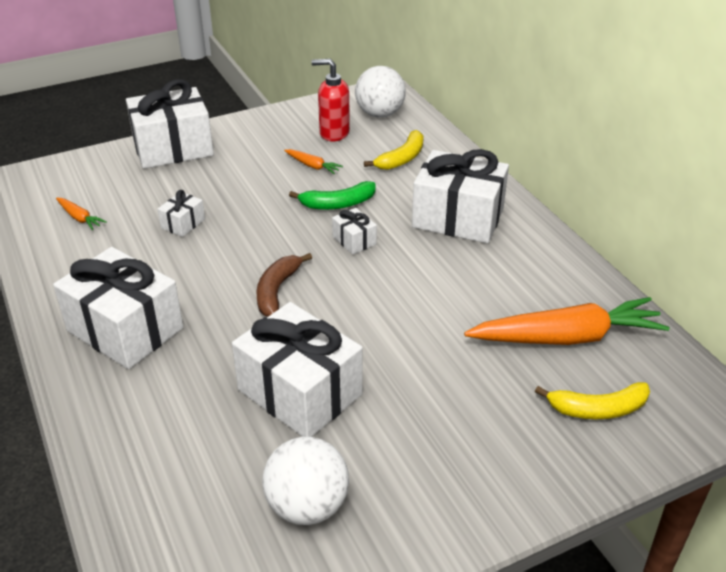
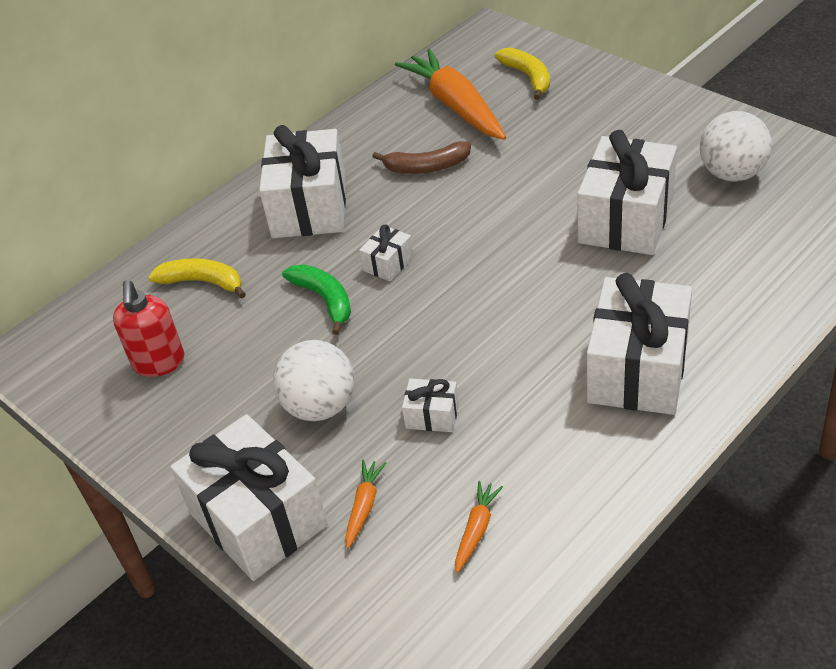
camera: 105 degrees left, 5 degrees up
(277, 291) = (504, 286): brown banana -> brown banana (427, 167)
(312, 166) = (250, 352): orange carrot -> orange carrot (364, 506)
(379, 114) = (92, 338): white ball -> white ball (320, 407)

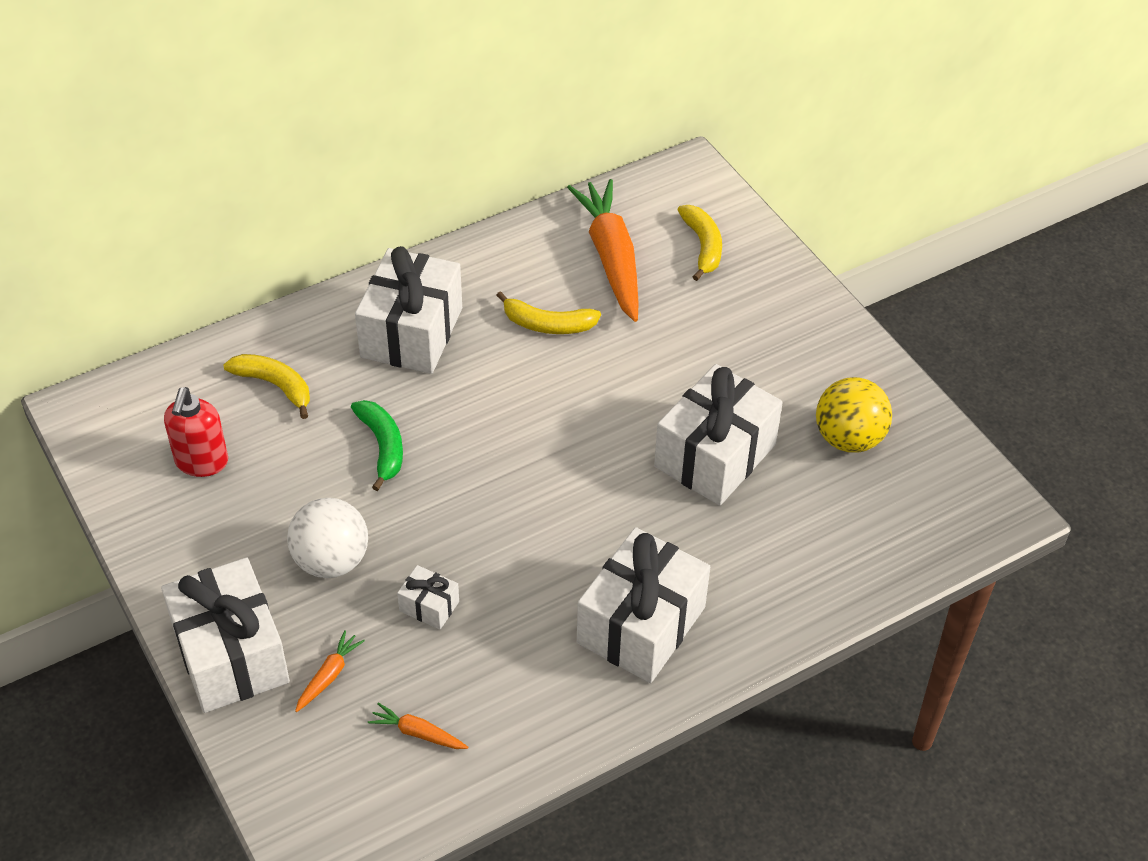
camera: 10 degrees right, 5 degrees up
(388, 263) = (460, 426): white gift -> none
(427, 167) = (548, 324): brown banana -> yellow banana
(476, 530) = (418, 733): orange carrot -> orange carrot turned 105 degrees counterclockwise
(732, 174) = (848, 439): white ball -> yellow ball

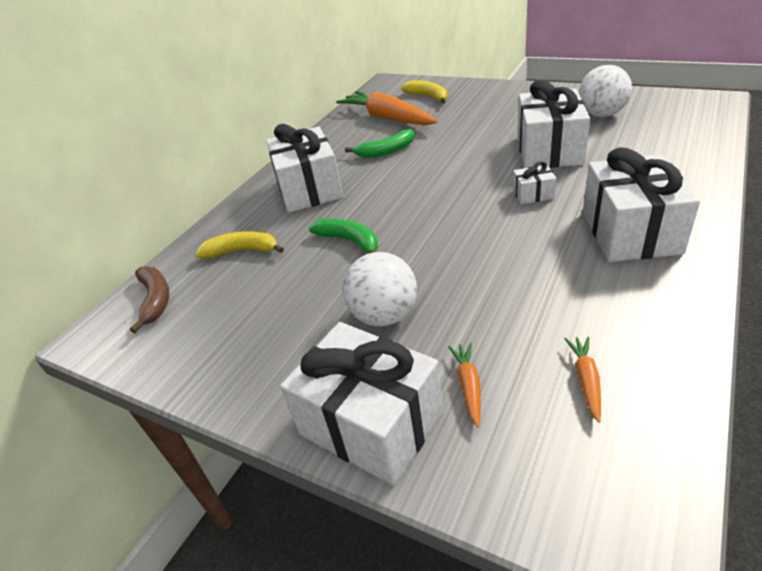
camera: 25 degrees left, 10 degrees down
(156, 398) = (155, 300): none -> brown banana
(201, 462) = (224, 315): red soap dispenser -> none
(418, 733) = (586, 380): orange carrot -> orange carrot turned 105 degrees clockwise
(429, 606) = (486, 300): white gift -> white gift (533, 194)
(548, 324) = (386, 151): yellow banana -> green banana
(848, 439) = (601, 114): yellow ball -> white ball

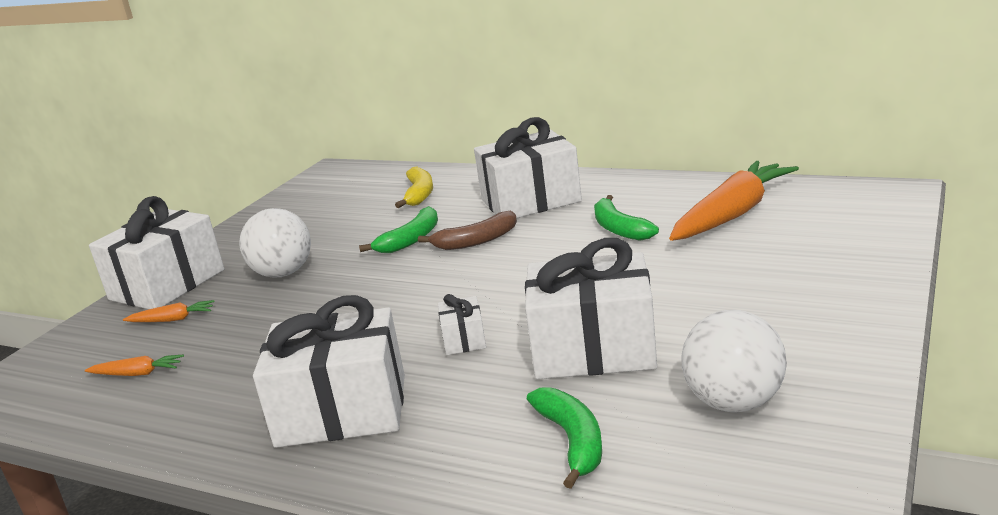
camera: 85 degrees right, 15 degrees down
(155, 300) = (364, 178): brown banana -> brown banana (476, 241)
(428, 96) = (823, 233): yellow banana -> none
(644, 150) = (572, 441): none -> green banana

